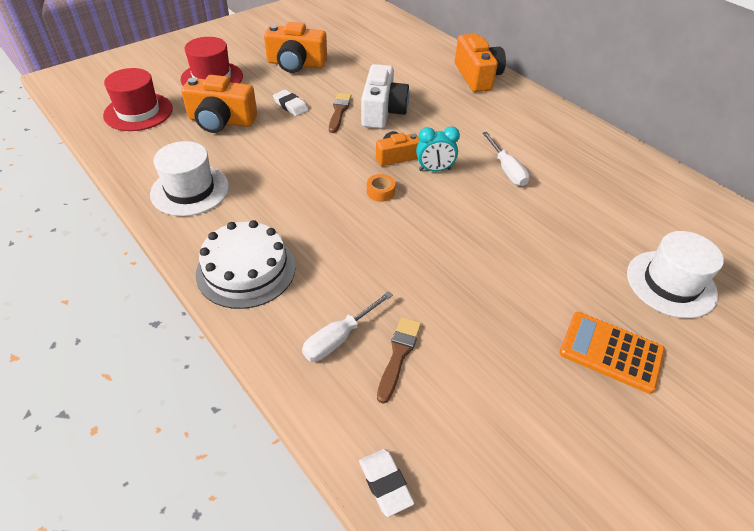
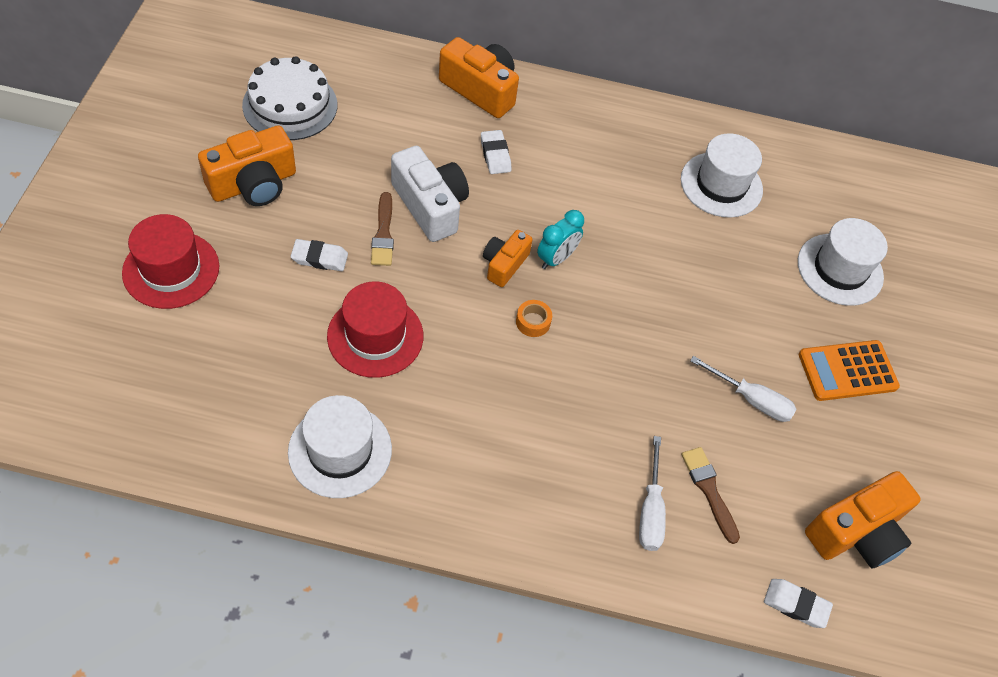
camera: 45 degrees left, 10 degrees up
(138, 112) = (141, 382): red hat -> red hat (375, 336)
(221, 121) = (263, 332): orange camera -> orange camera (856, 532)
(246, 269) = (502, 502): white cake -> white cake (290, 105)
(339, 111) = (383, 233): brown brush -> brown brush turned 150 degrees counterclockwise
(452, 107) = (495, 155): none -> white eraser
(506, 170) = (620, 216): white screwdriver -> white screwdriver (751, 399)
(609, 188) = (721, 185): none -> white hat

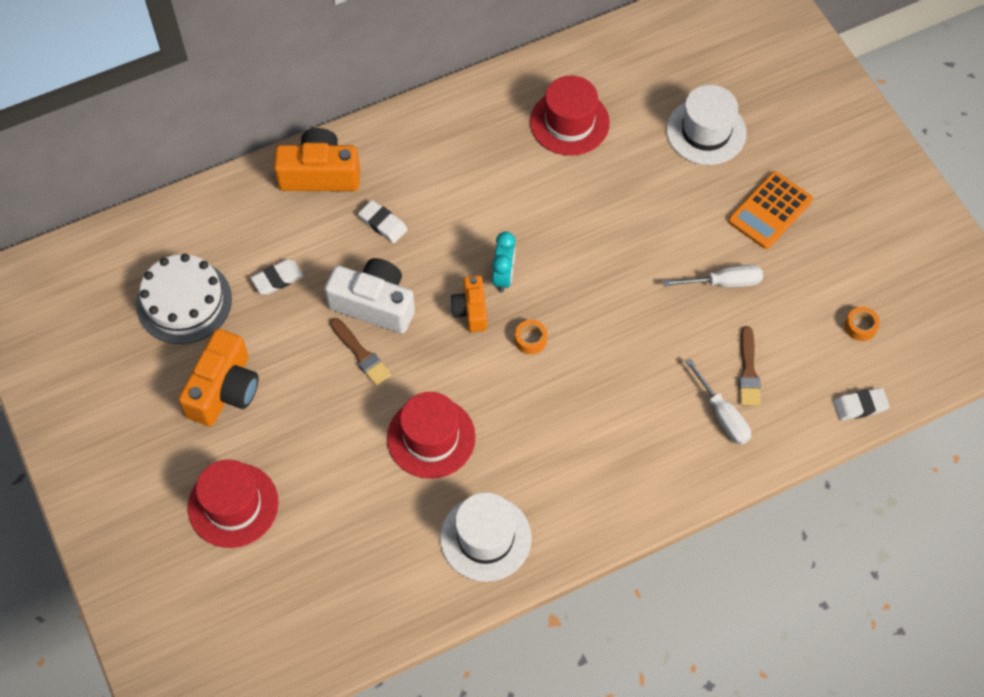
camera: 30 degrees left, 5 degrees up
(319, 258) = (333, 410): white eraser -> white eraser (277, 279)
(709, 490) = (748, 371): brown brush -> brown brush turned 120 degrees counterclockwise
(721, 185) = (569, 122): white hat -> red hat
(856, 532) = (860, 327): orange camera -> orange tape

